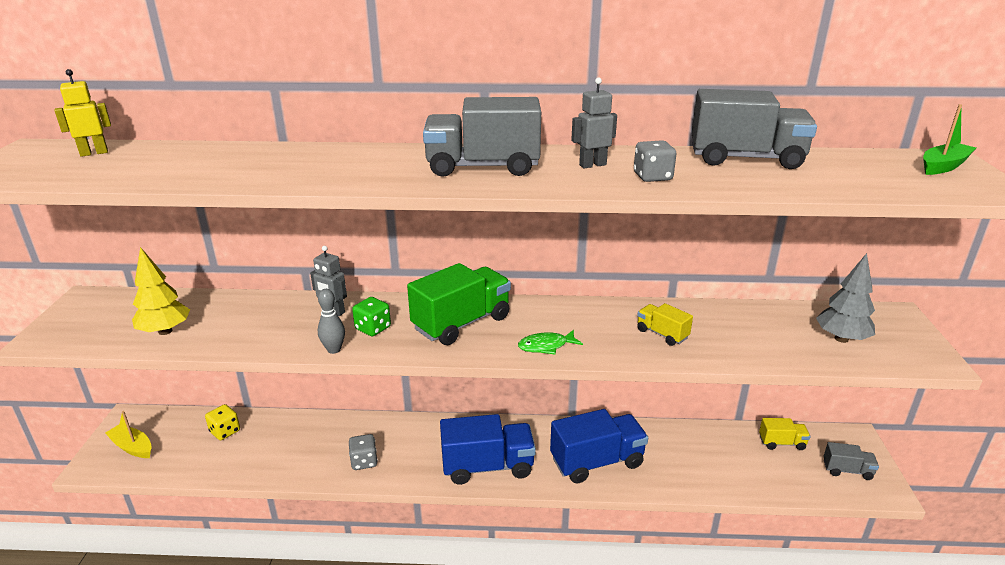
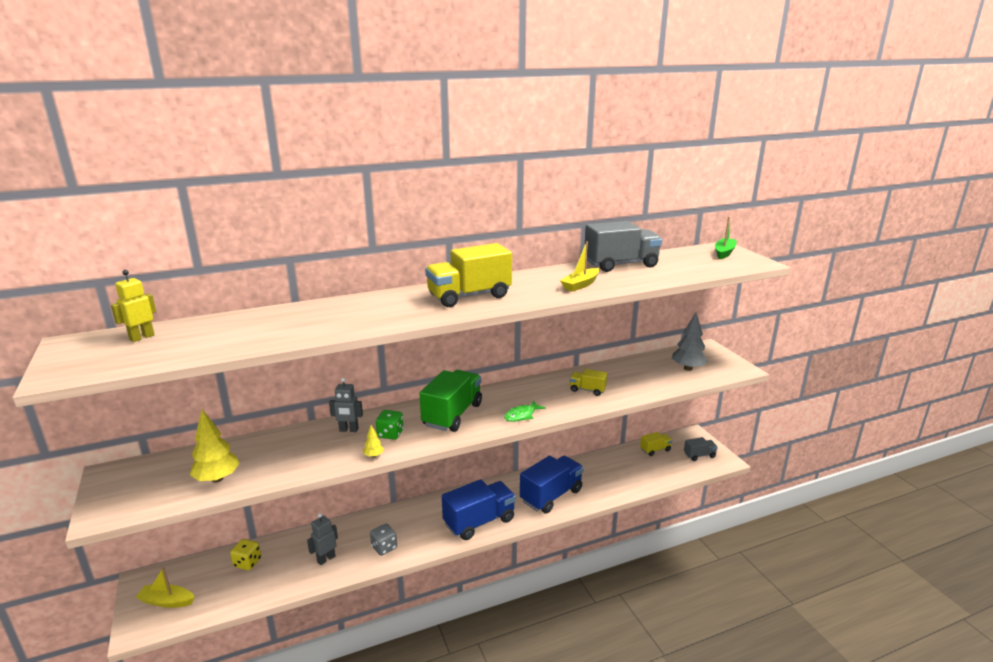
camera: 25 degrees left, 5 degrees down
(334, 349) = (373, 455): grey bowling pin -> yellow tree
(483, 167) = (469, 296): grey truck -> yellow truck
(592, 165) = (537, 283): grey robot -> grey robot (326, 559)
(652, 177) = (580, 285): grey dice -> yellow boat

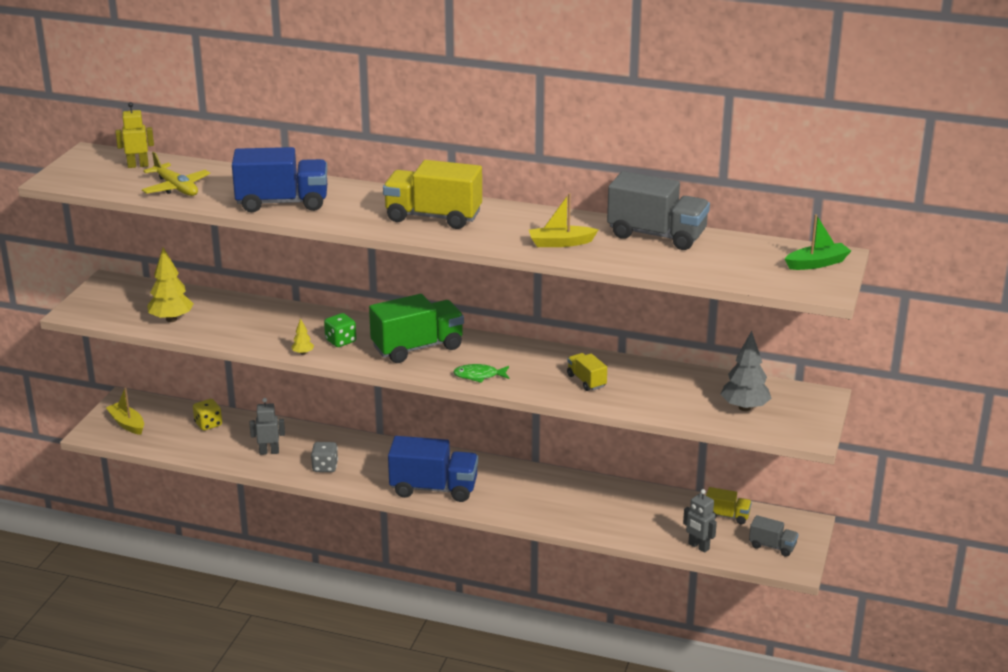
camera: 40 degrees right, 5 degrees up
(212, 342) = (176, 188): none -> yellow plane
(348, 430) = (312, 322): grey robot -> grey robot (698, 546)
(551, 496) = (536, 501): blue truck -> blue truck (282, 203)

